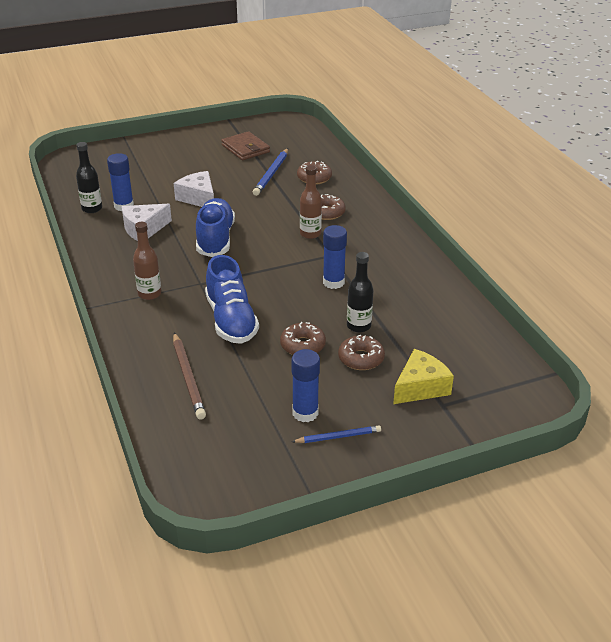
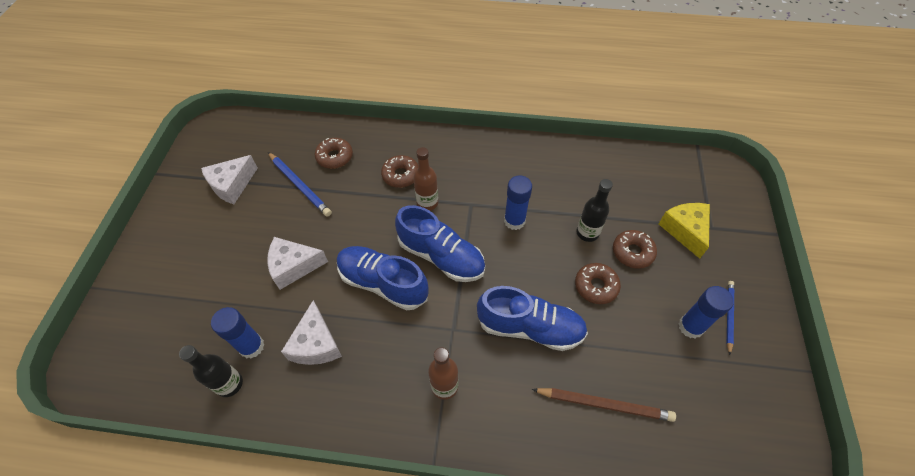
camera: 60 degrees left, 20 degrees up
(245, 149) = (232, 185): brown wallet -> white cheese
(263, 257) = (441, 256): none -> blue shoe

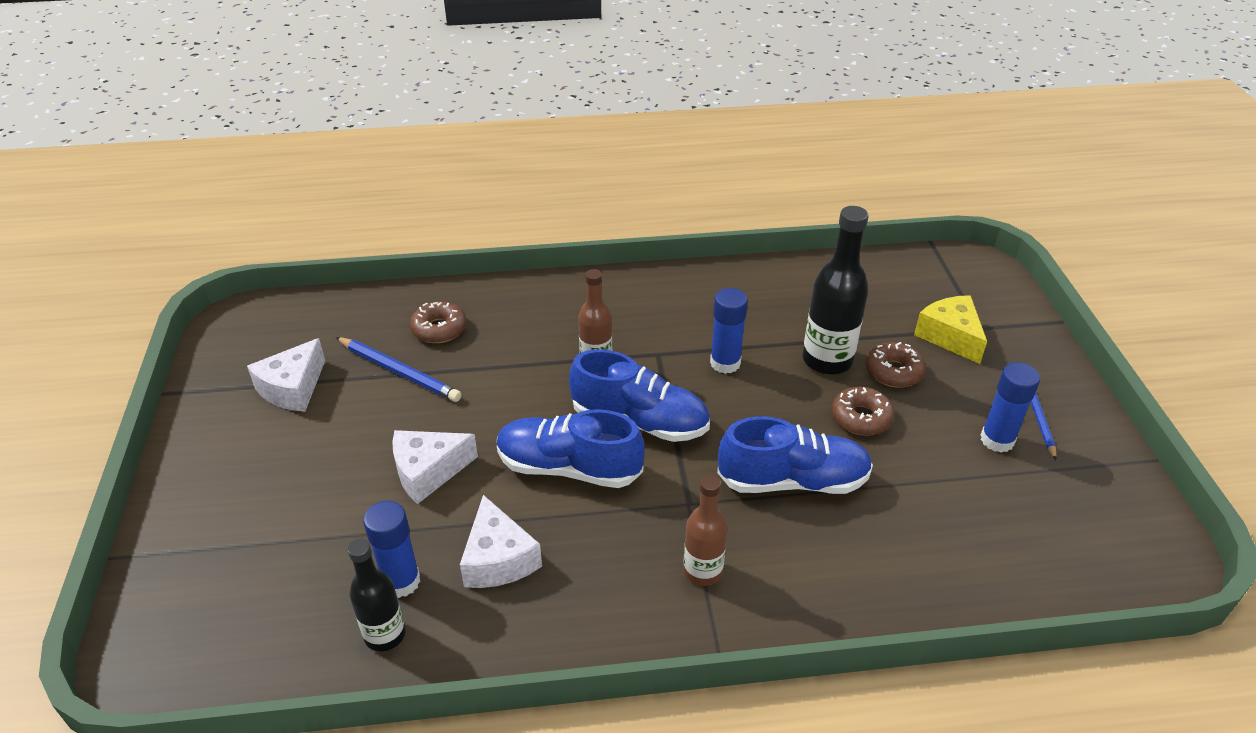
camera: 15 degrees left, 15 degrees down
(401, 175) = (545, 335): brown donut -> none
(587, 233) = (827, 360): black bottle -> black bottle, size x1.59
(604, 404) = (922, 547): brown pencil -> none

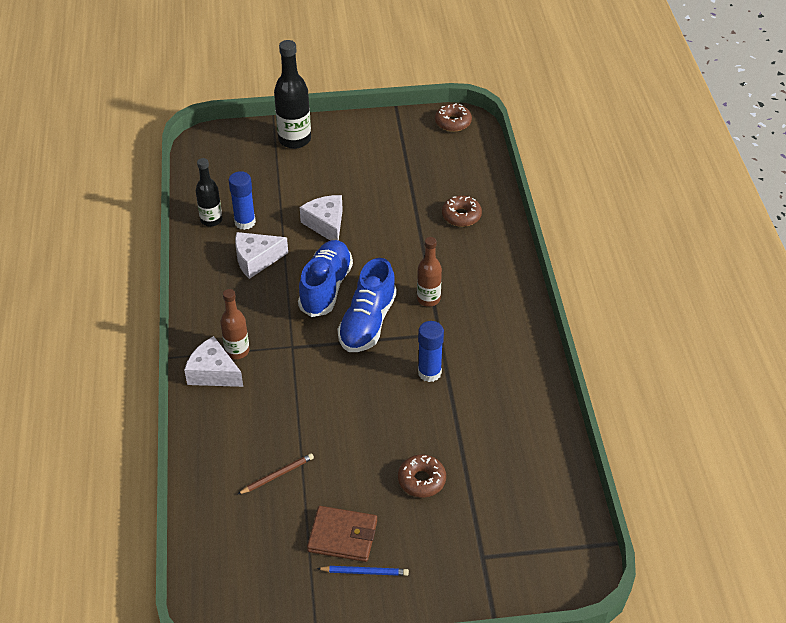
camera: 90 degrees right, 5 degrees up
(293, 388) = (400, 157): white cheese -> white cheese (213, 373)
(399, 372) = (416, 201): blue pencil -> none
(793, 481) = (308, 403): blue shoe -> none
(827, 360) = (434, 437): black bottle -> black bottle (294, 140)
(861, 418) = (369, 451): brown donut -> brown donut (453, 122)
(925, 509) = (277, 475): none -> brown pencil
(950, 336) = (468, 530): yellow cheese -> none
(997, 440) = (342, 536): blue glue stick -> brown wallet

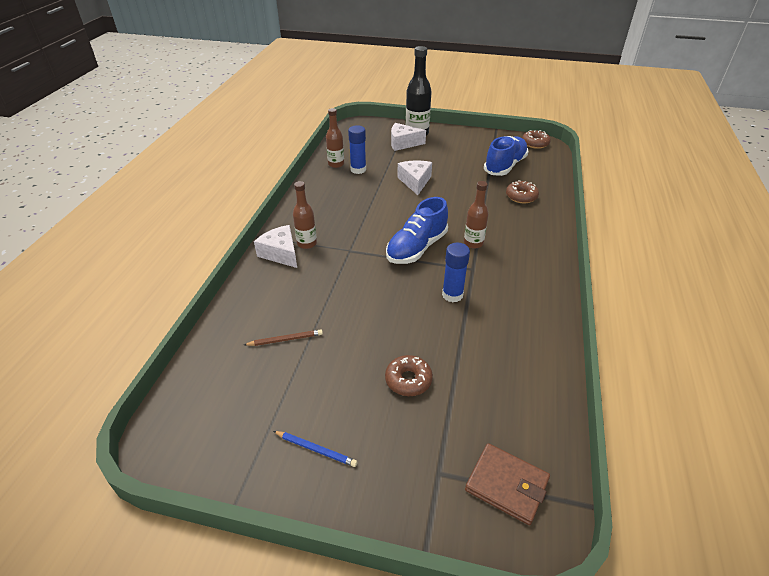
camera: 20 degrees right, 5 degrees down
(211, 220) = (336, 164): black bottle -> brown bottle
(256, 260) = (354, 192): white cheese -> white cheese (403, 143)
(326, 287) = (395, 219): blue shoe -> blue shoe (505, 166)
(342, 536) = (313, 408): brown wallet -> brown wallet (506, 485)

